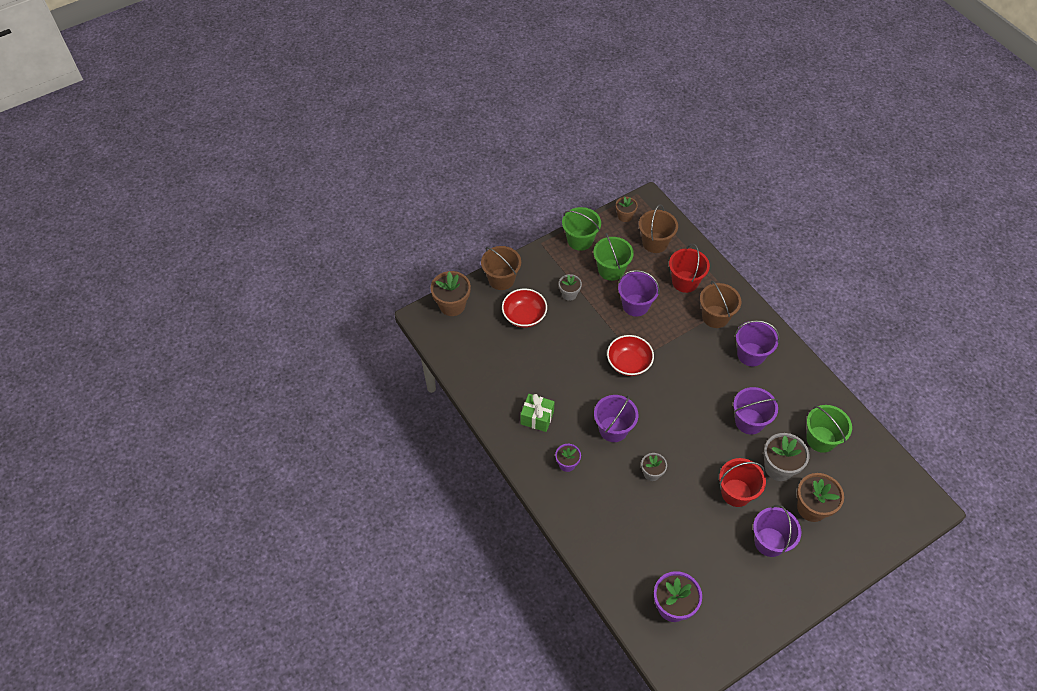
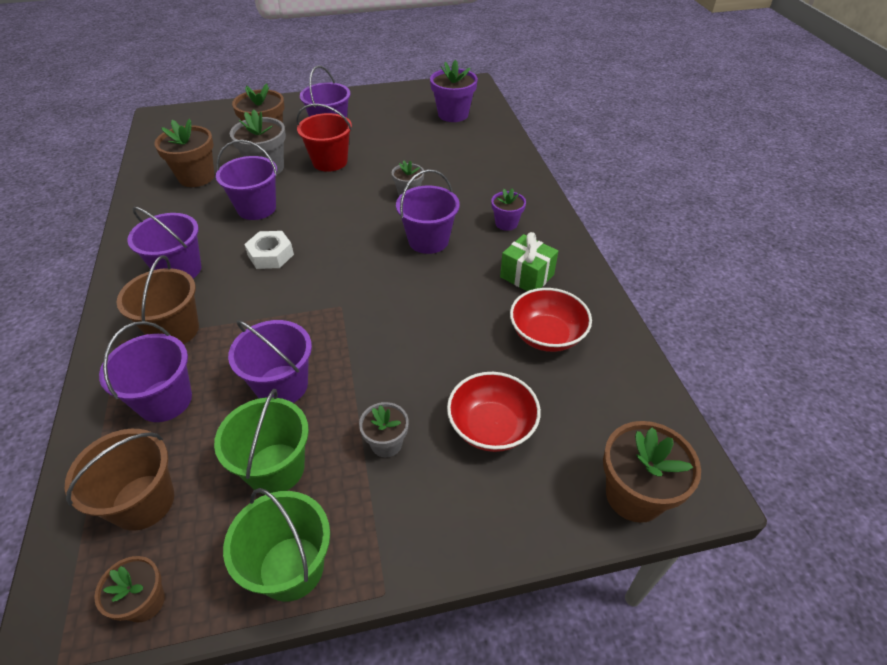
camera: 160 degrees left, 10 degrees down
(501, 279) = (512, 524): brown bucket -> none
(628, 363) = (356, 305): red bowl -> red bowl (546, 335)
(685, 281) = (165, 400): red bucket -> purple bucket
(706, 383) = (271, 255): none -> white nut
(821, 439) = (196, 177): green bucket -> brown flower pot

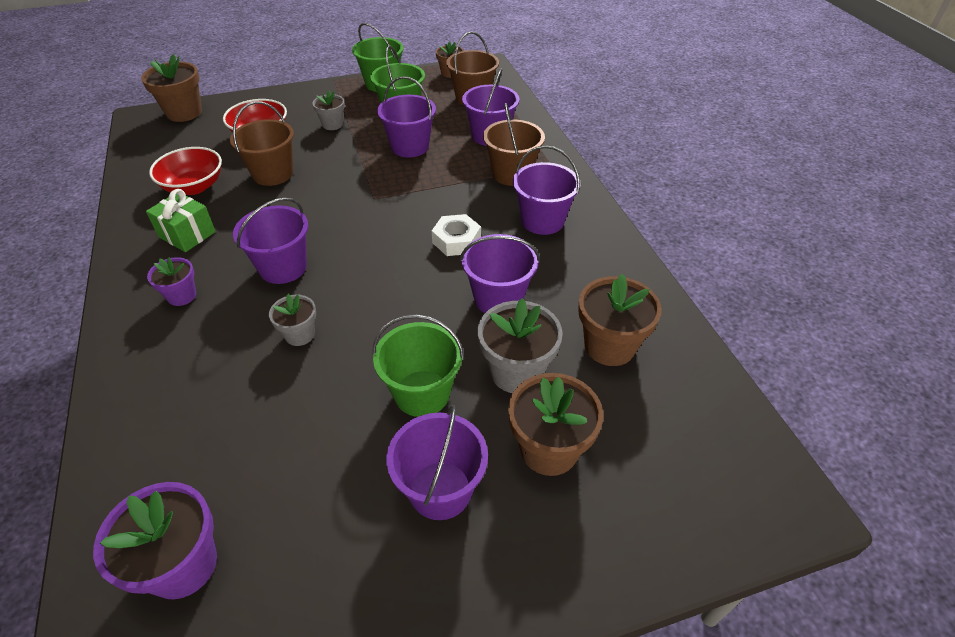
camera: 175 degrees right, 0 degrees up
(330, 161) = (422, 393): red bucket -> green bucket
(458, 349) = (273, 174): none -> brown bucket

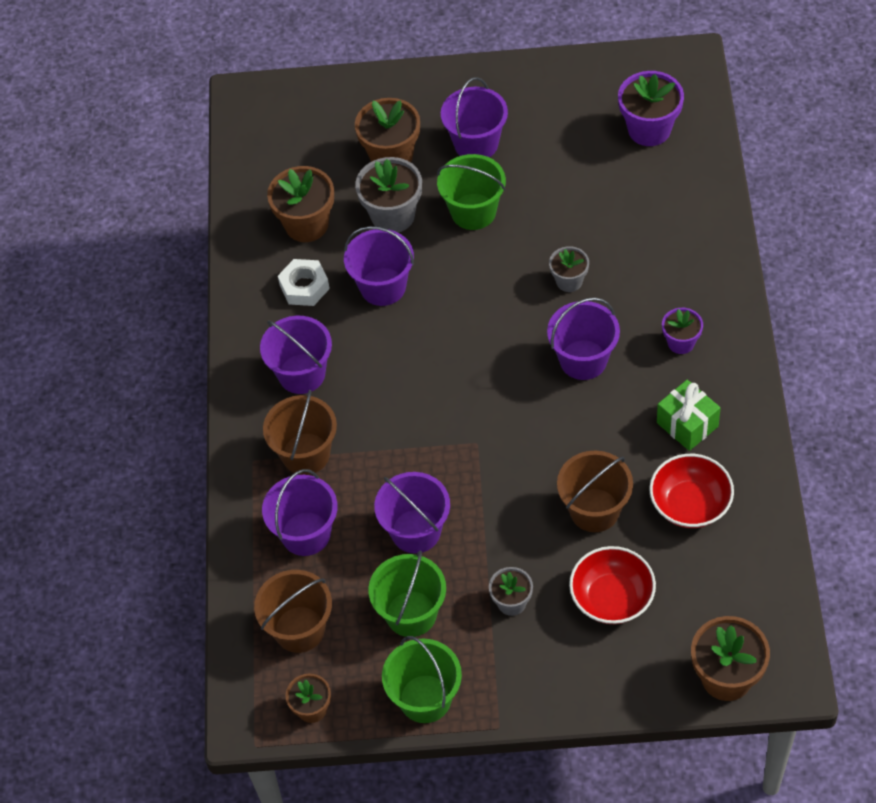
camera: 160 degrees left, 10 degrees up
(456, 241) = (401, 363): white nut -> white nut (304, 287)

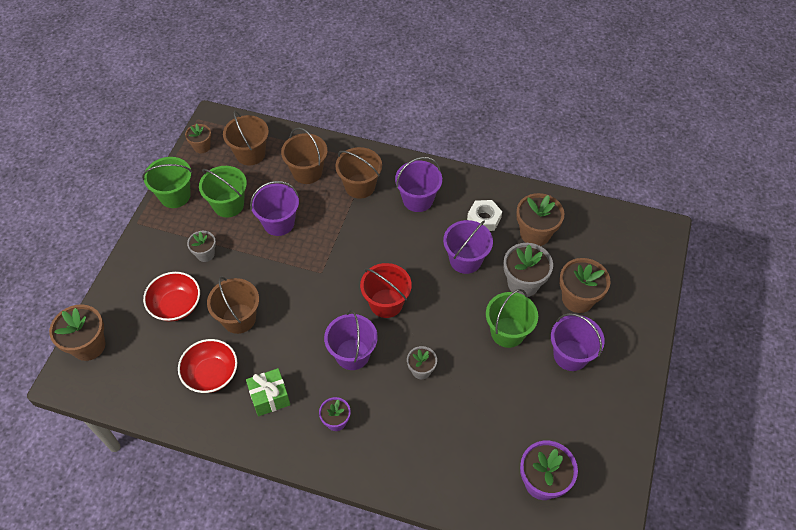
camera: 105 degrees right, 0 degrees up
(306, 534) = (307, 172): purple bucket -> brown bucket
(491, 351) = (386, 303): none -> red bucket

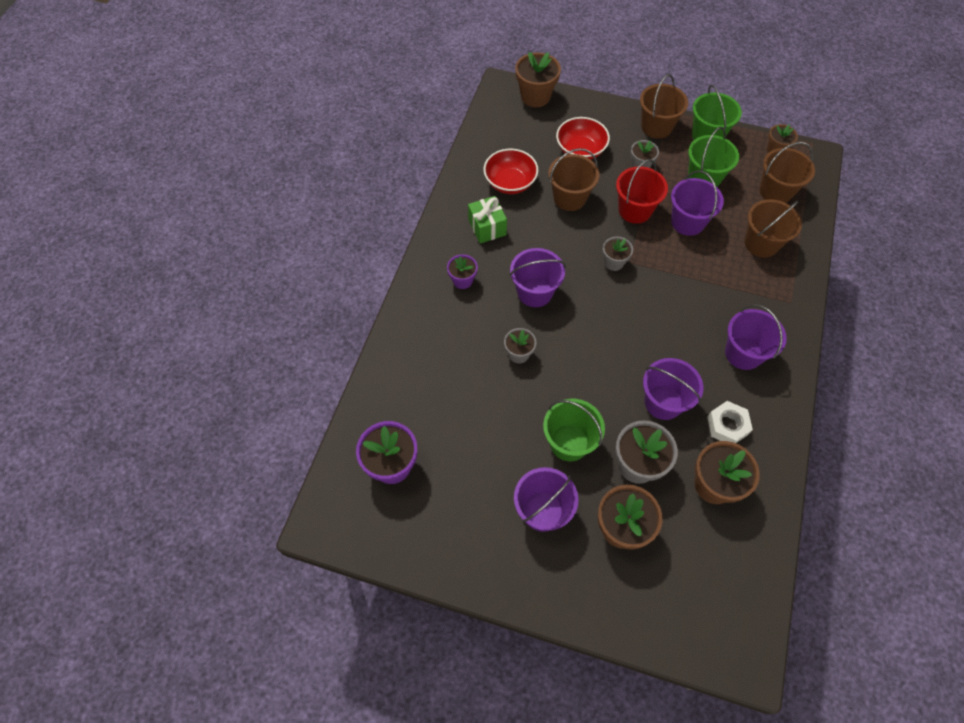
camera: 90 degrees right, 5 degrees up
(321, 285) = (614, 262): none -> grey flower pot
(360, 186) = (751, 294): brown bucket -> brown bucket (656, 127)
(386, 303) = (597, 321): red bucket -> red bucket (635, 210)

